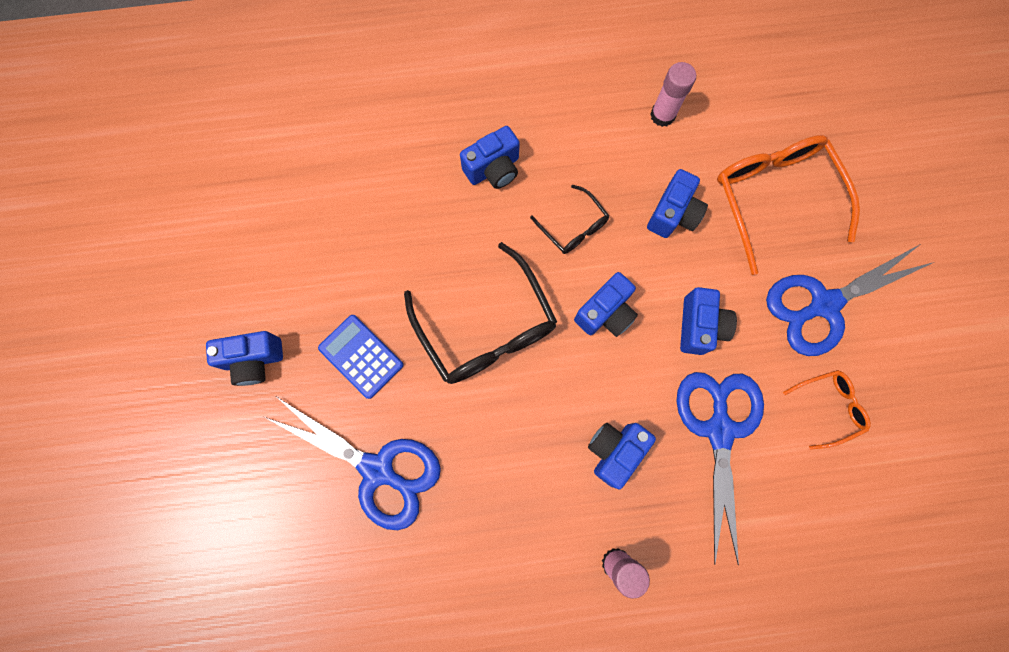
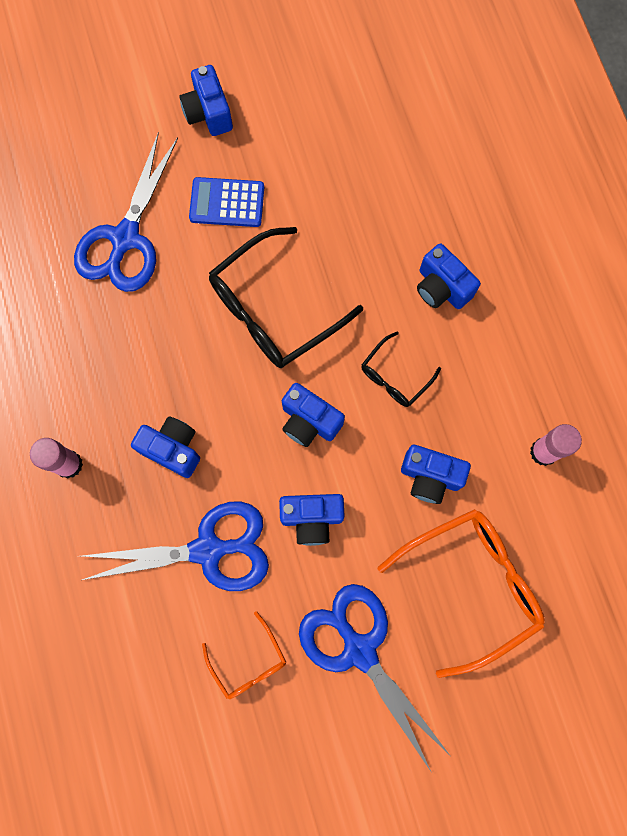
camera: 80 degrees right, 0 degrees up
(361, 356) = (227, 203): blue calculator -> blue calculator turned 120 degrees counterclockwise

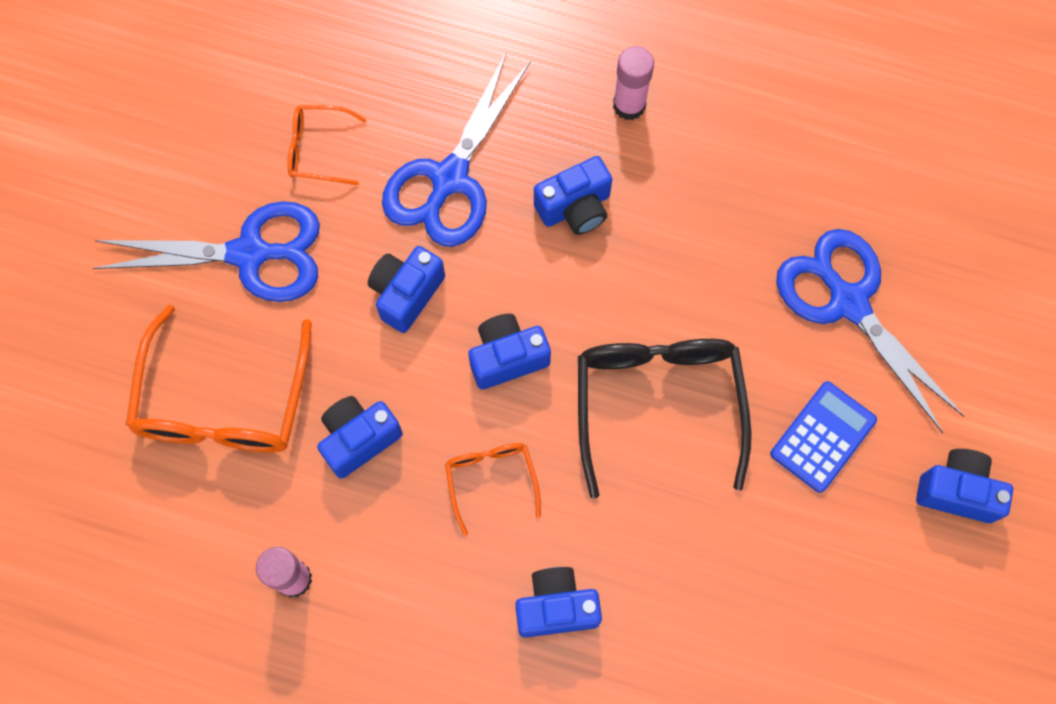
camera: 125 degrees right, 5 degrees down
(395, 376) = (491, 480): black glasses -> orange glasses

